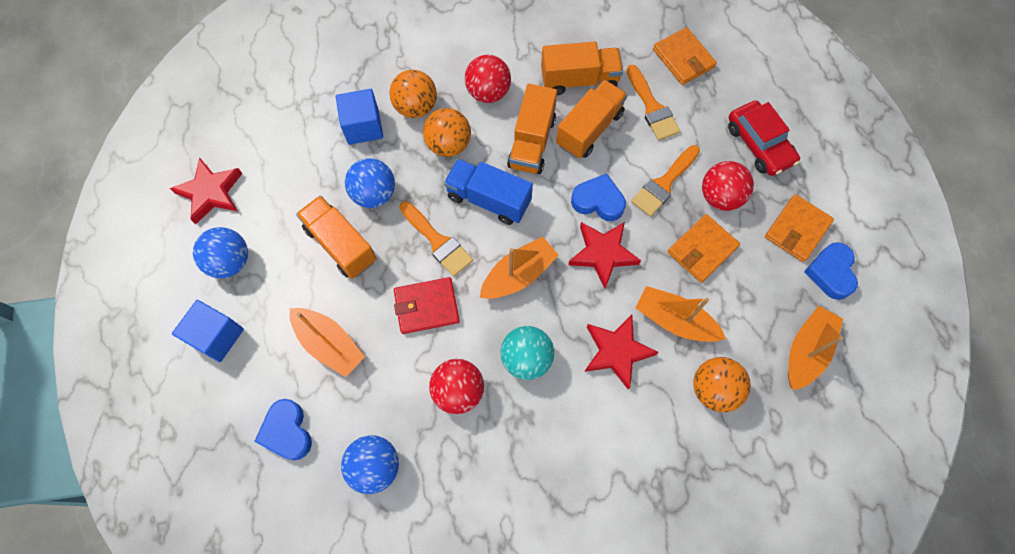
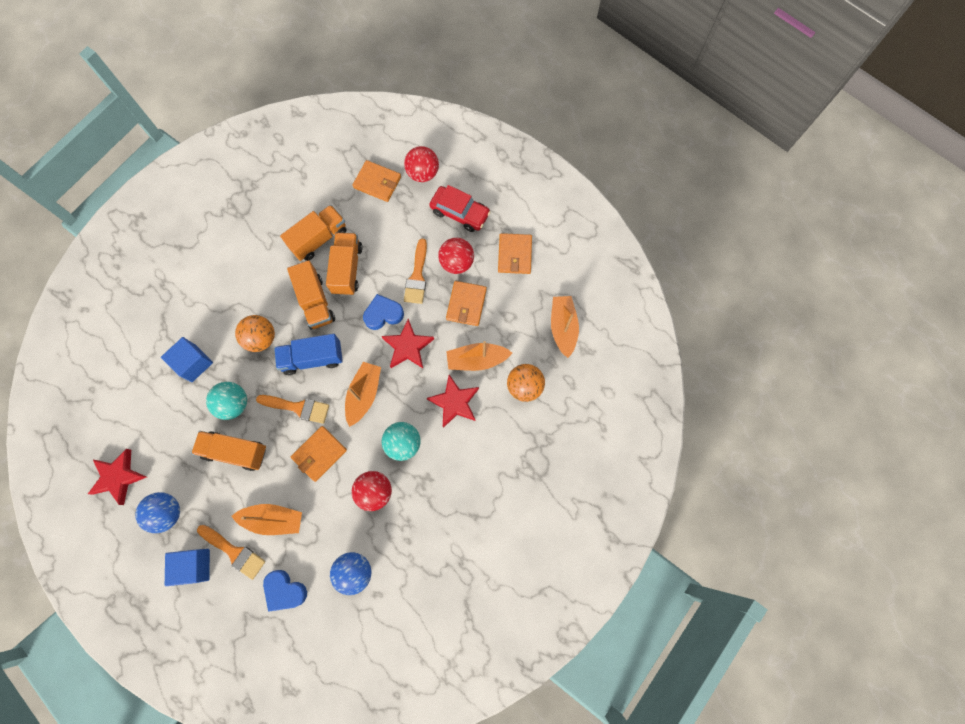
camera: 35 degrees left, 5 degrees up
(374, 194) = (234, 404): blue ball -> turquoise ball
(416, 107) = (221, 327): orange ball -> none
(426, 307) = (319, 454): red wallet -> orange wallet
(488, 92) = (263, 286): red ball -> red ball (423, 173)
(652, 107) = (378, 229): orange brush -> orange brush (234, 552)
(830, 273) = (549, 270): blue heart -> none

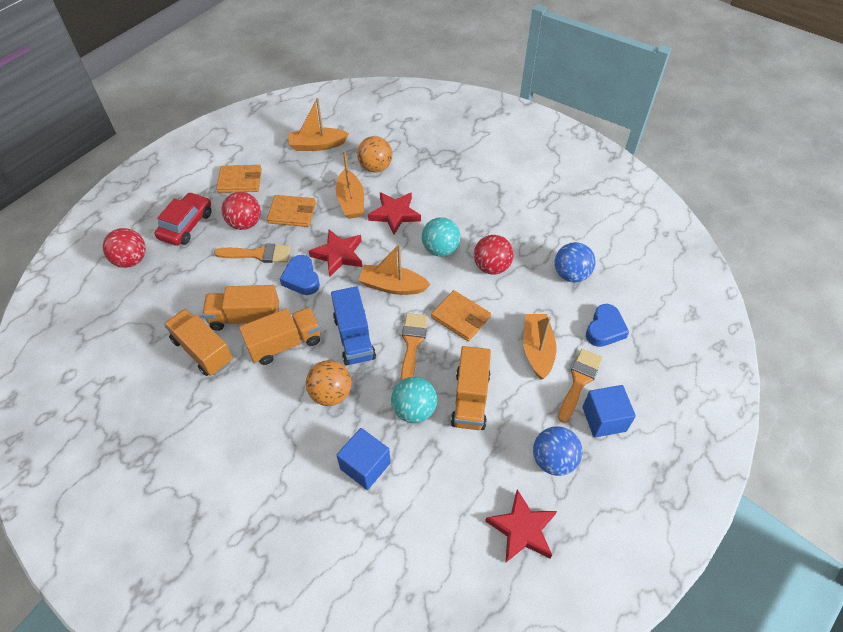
camera: 95 degrees left, 20 degrees down
(377, 182) = (135, 301): orange wallet -> none

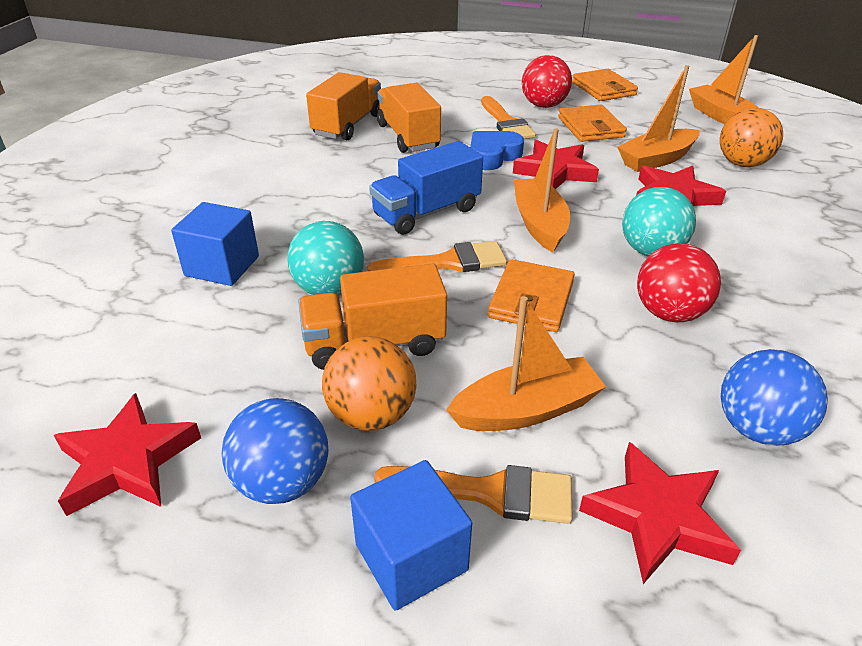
camera: 70 degrees right, 15 degrees down
(131, 260) = (439, 66): red ball -> none
(186, 225) = (509, 78): red car -> none
(285, 344) = (386, 168): orange truck -> none
(331, 393) = (327, 215): orange ball -> orange ball (371, 415)
(604, 329) = (657, 517): blue heart -> red star

